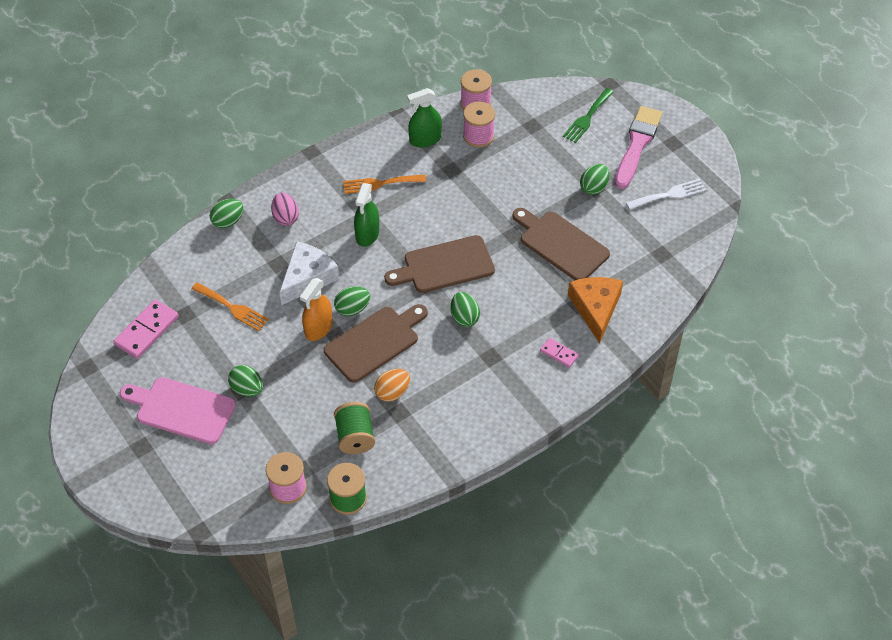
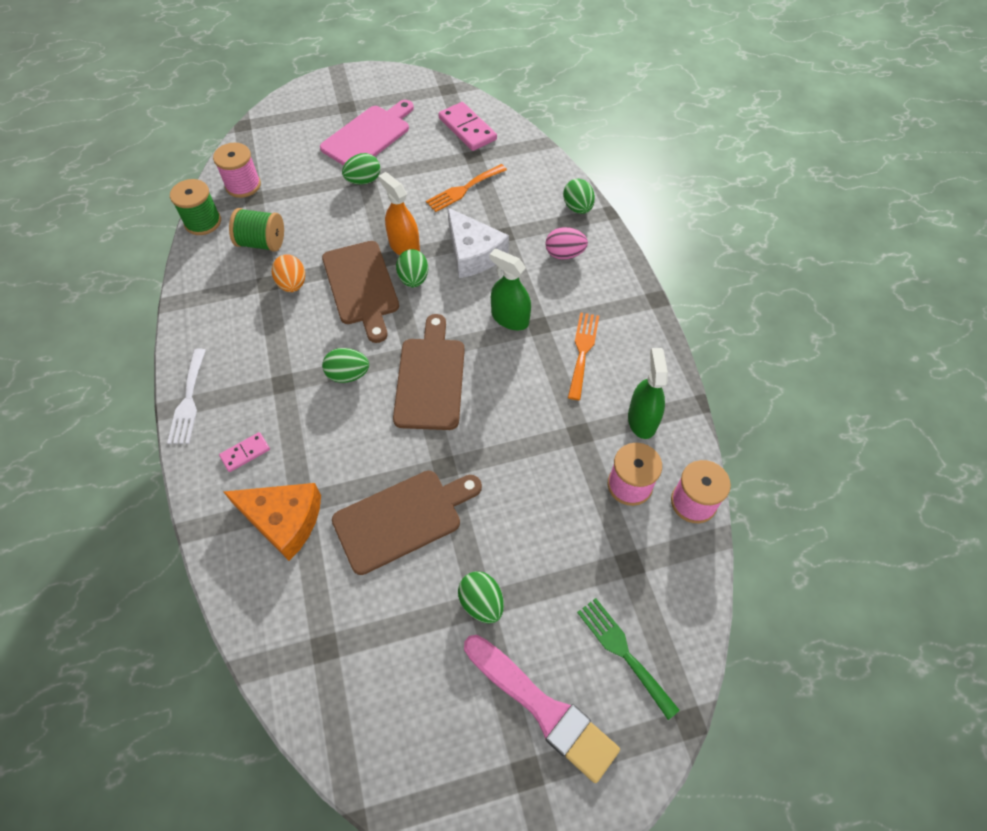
camera: 110 degrees right, 5 degrees up
(669, 194) = (424, 713): white fork -> white fork (188, 400)

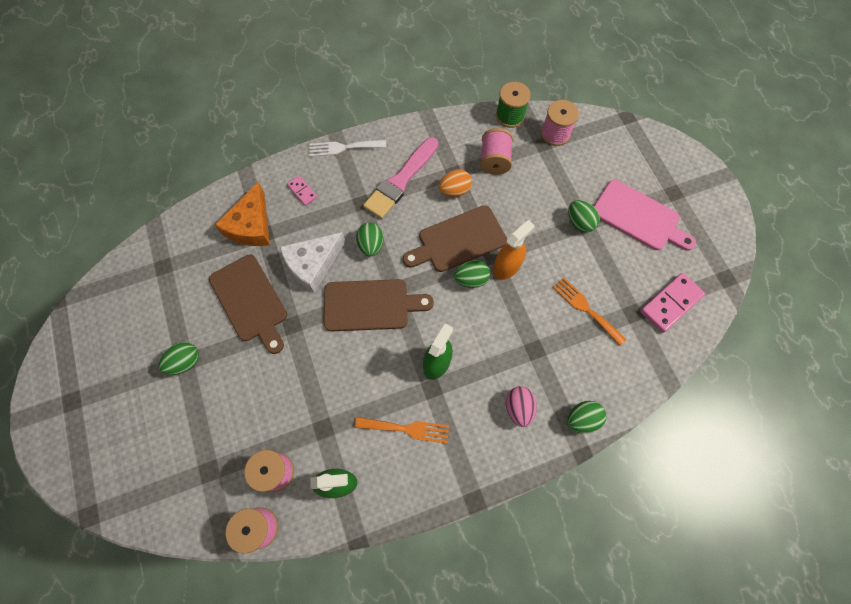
camera: 85 degrees right, 10 degrees up
(262, 243) = (494, 160): green spool -> pink spool
(473, 253) = (508, 325): white cheese -> white cheese (313, 264)
(543, 708) = (109, 409): pink brush -> pink brush (400, 181)
(623, 652) = (141, 466): green fork -> none

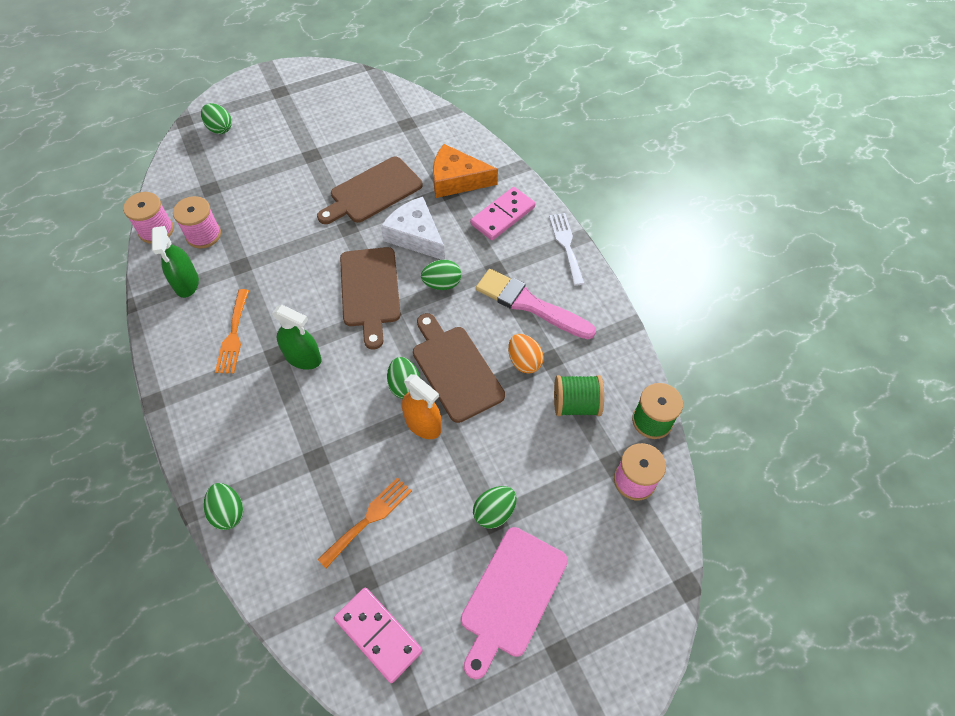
camera: 85 degrees right, 10 degrees down
(185, 362) = (311, 156): green egg -> green egg (220, 128)
(302, 191) = (503, 216): pink domino -> pink domino, size x1.82
(494, 160) = (576, 404): pink spool -> green spool
(518, 408) = (247, 442): pink egg -> none

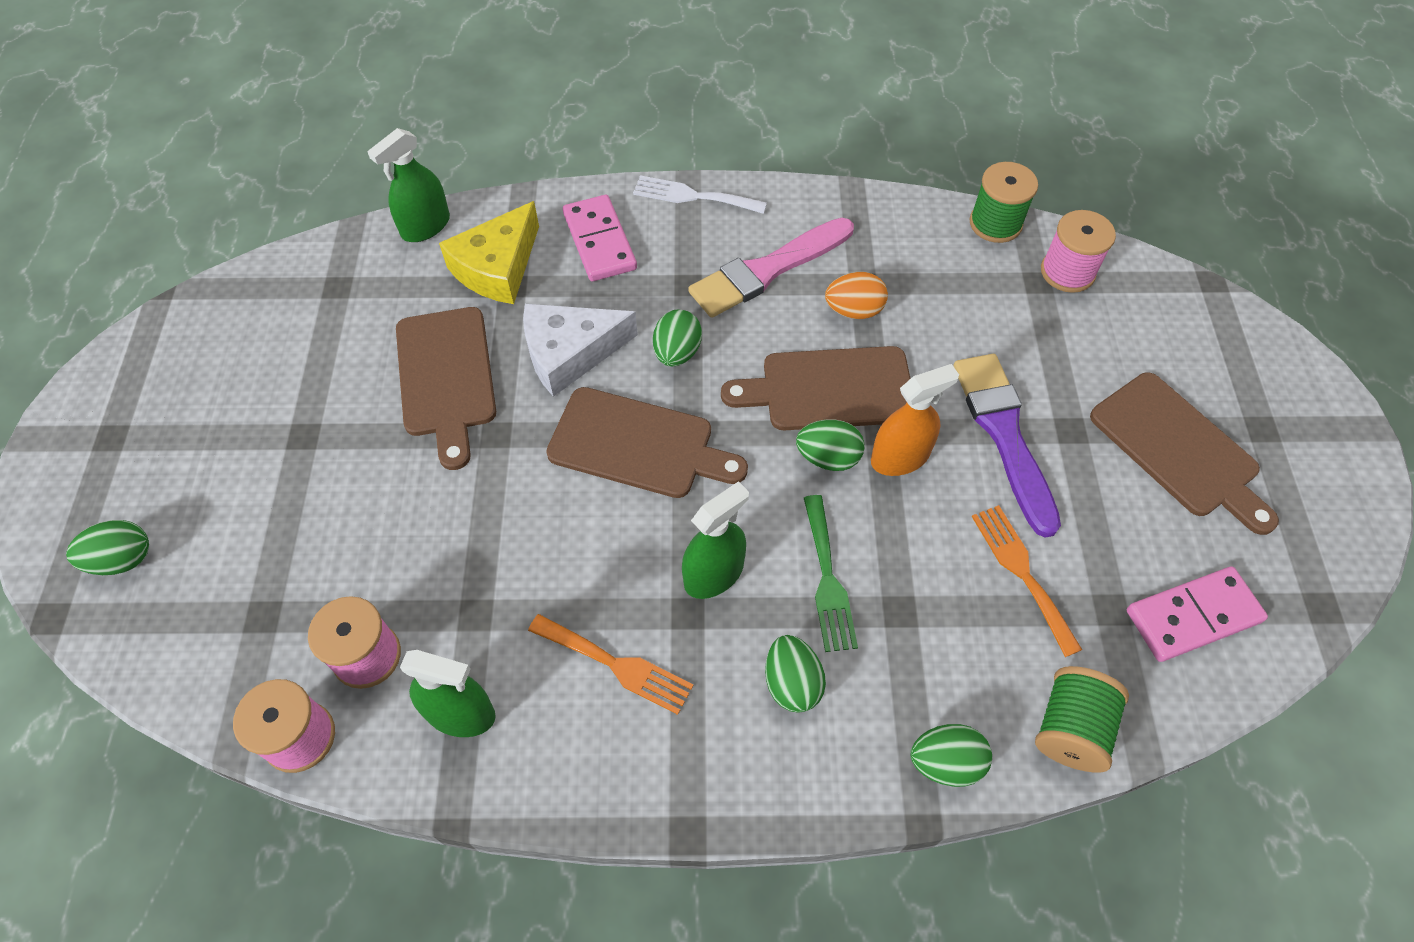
camera: 65 degrees left, 0 degrees up
(321, 414) = (827, 579): none -> green fork
(457, 180) = (497, 267): orange cheese -> yellow cheese
(467, 138) = (425, 226): none -> green spray bottle
(469, 479) = (1004, 434): none -> purple brush
(494, 512) = (1061, 425): green egg -> green egg (792, 683)
(512, 596) = (1179, 449): pink cutting board -> brown cutting board
(576, 404) = (942, 284): green spool -> green spool (1070, 728)

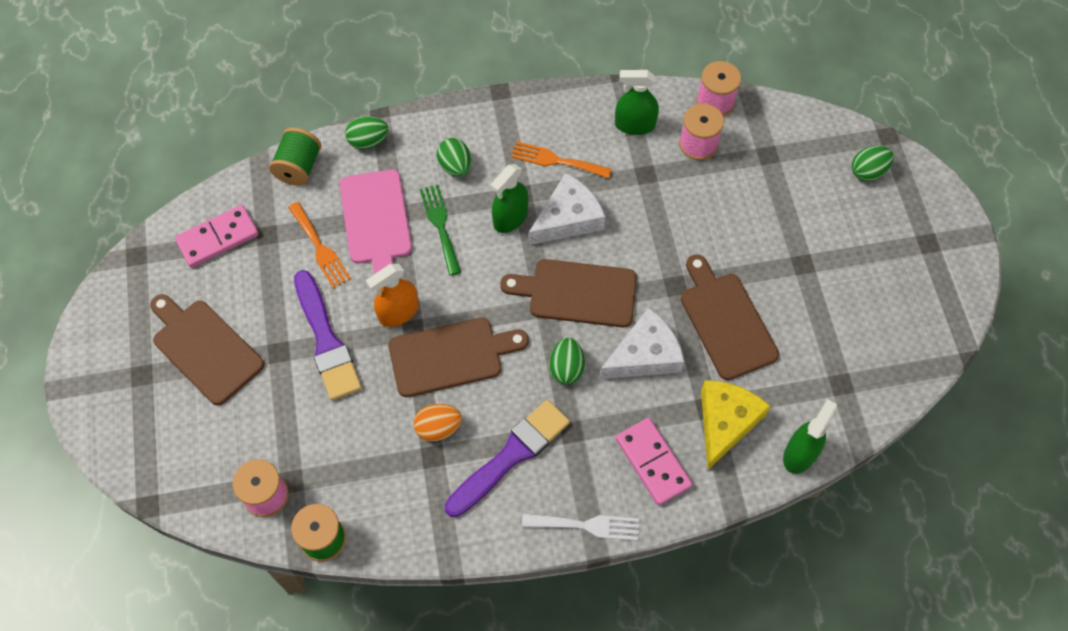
camera: 170 degrees right, 5 degrees up
(623, 558) = (568, 218): none -> white cheese
(767, 270) = (511, 456): pink brush -> purple brush
(828, 458) = (447, 304): green egg -> none
(931, 602) = (376, 221): none -> pink cutting board

